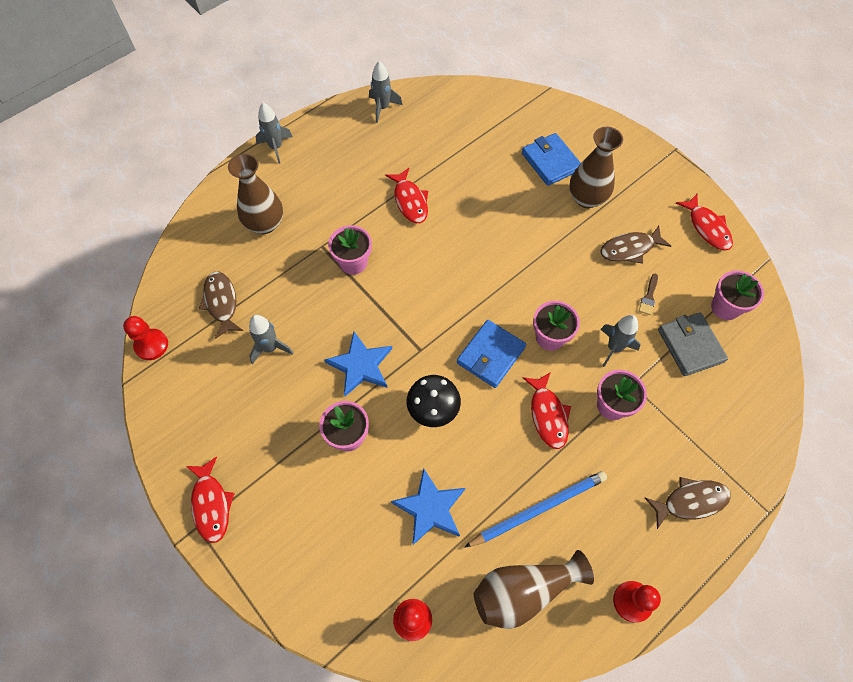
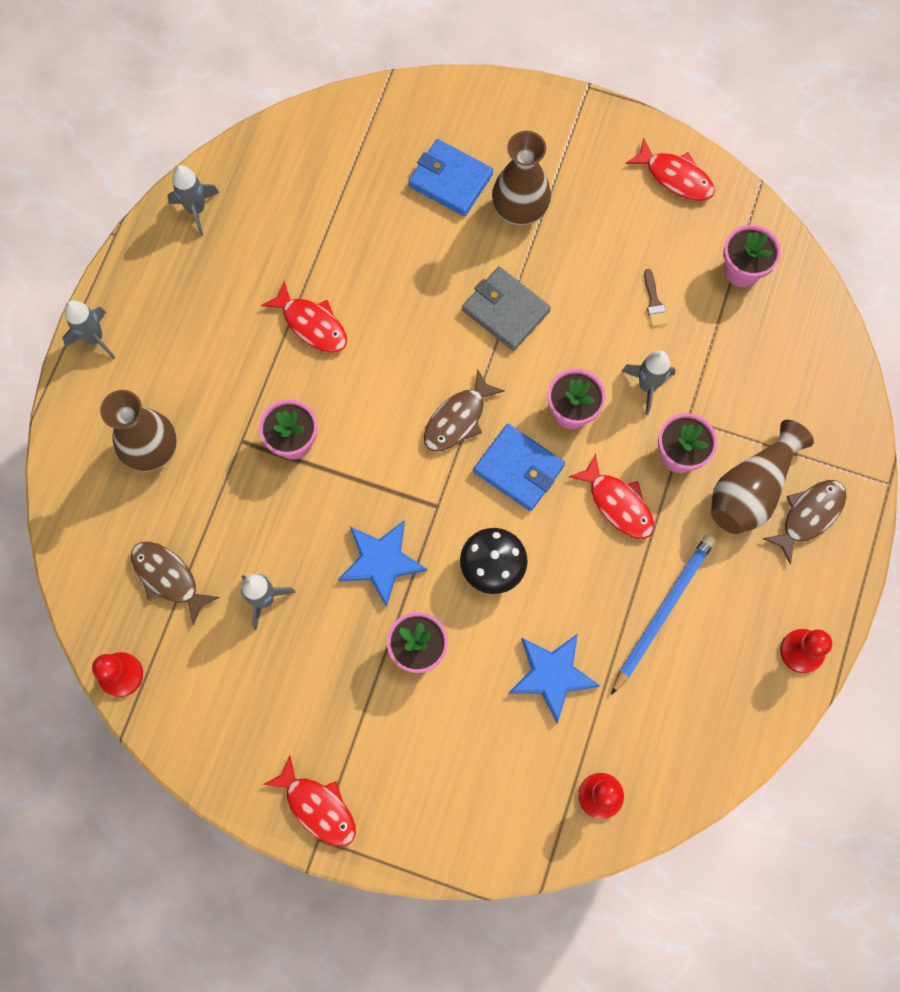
camera: 30 degrees left, 10 degrees up
(490, 355) = (518, 469): blue wallet -> blue wallet turned 60 degrees counterclockwise
(523, 591) = (693, 703): brown vase -> brown vase (751, 489)
(629, 249) = (602, 251): brown fish -> brown fish (458, 419)
(690, 345) = (726, 338): grey wallet -> grey wallet (505, 311)

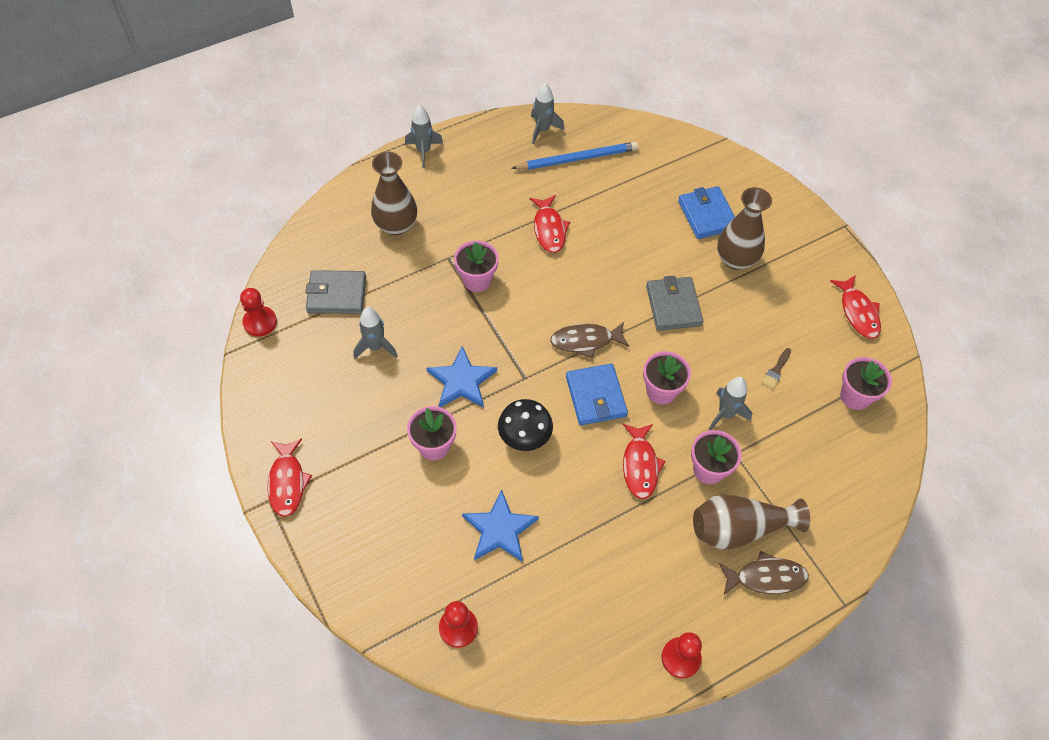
camera: 40 degrees right, 15 degrees down
(168, 578) = (337, 294): brown fish -> grey wallet
(663, 611) = (608, 552): blue pencil -> blue pencil (577, 159)

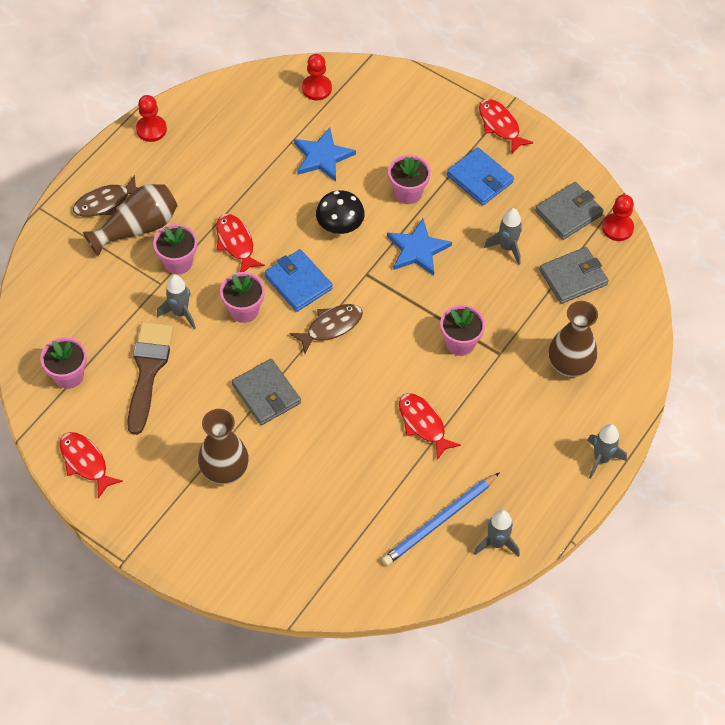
camera: 155 degrees right, 0 degrees up
(293, 356) = (568, 213): none -> grey wallet
(707, 215) = (273, 510): blue wallet -> blue wallet (480, 179)
(776, 370) = (148, 370): brown brush -> brown brush, size x2.48

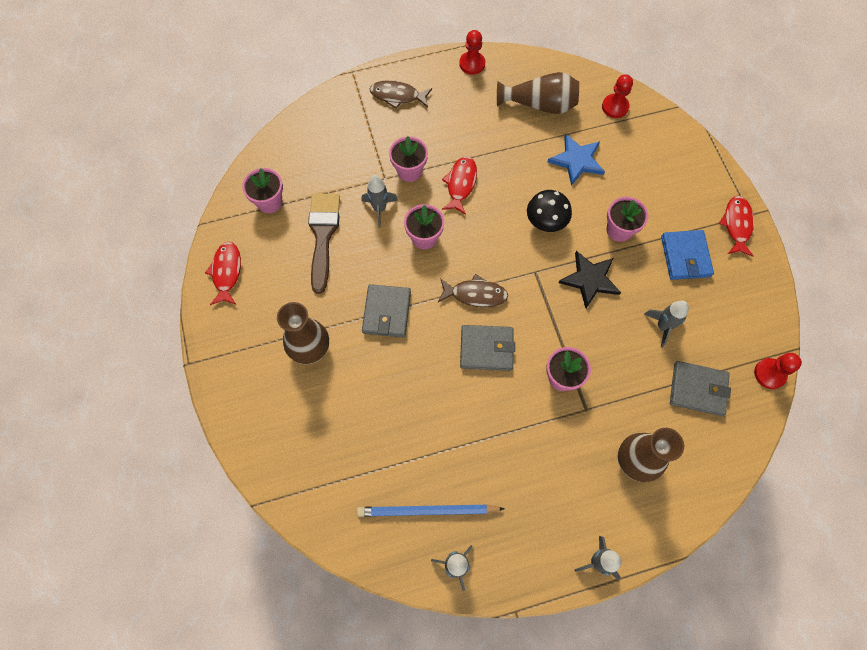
camera: 40 degrees right, 10 degrees up
(137, 228) = (403, 128): brown vase -> brown vase (539, 104)
(148, 370) = (323, 235): brown brush -> brown brush turned 45 degrees counterclockwise
(298, 282) = (480, 244): blue wallet -> none
(417, 250) = (590, 280): blue star -> black star
(423, 424) = (480, 422): red fish -> none
(568, 213) = (737, 333): grey wallet -> grey wallet (486, 349)

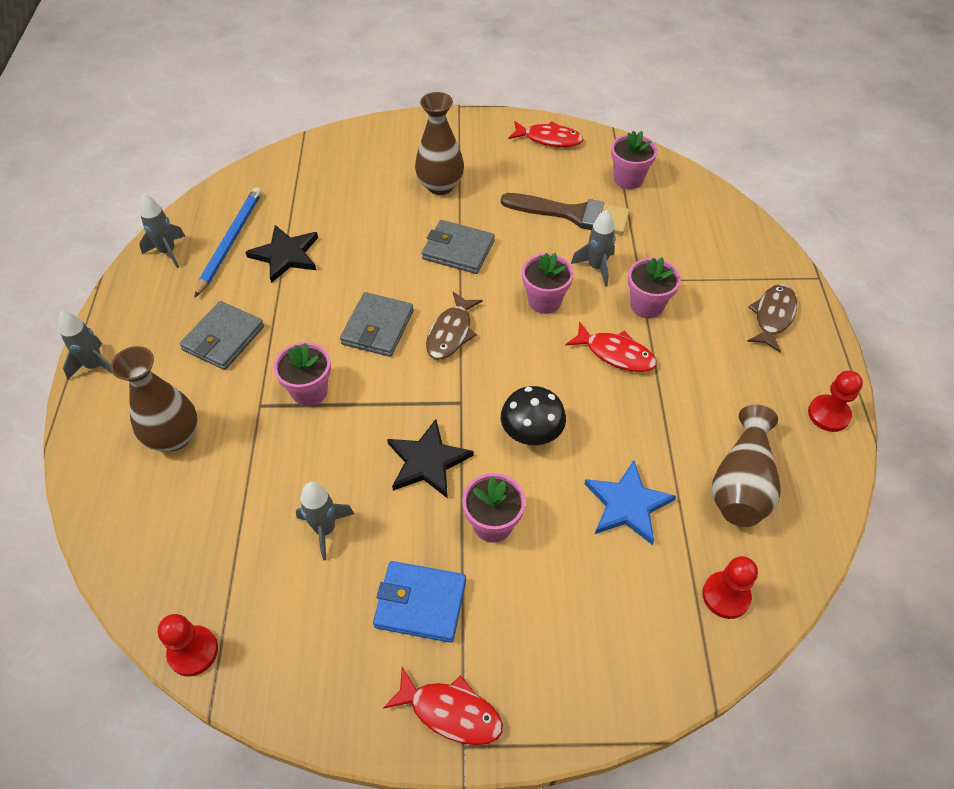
camera: 105 degrees right, 15 degrees down
(430, 452) = (285, 255): none -> black star
(698, 389) = (220, 541): grey wallet -> grey wallet (223, 338)

